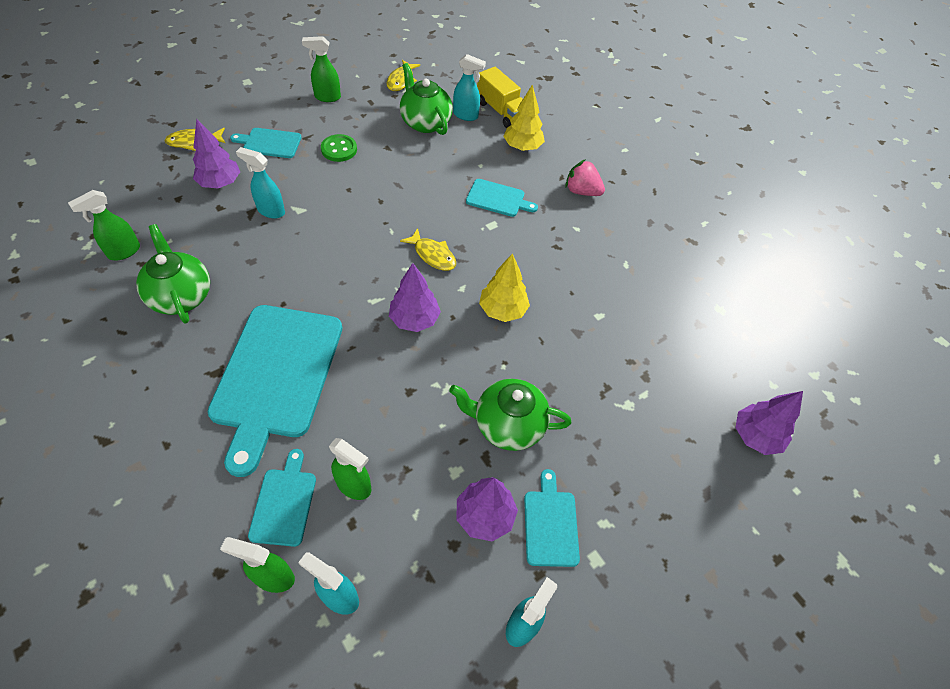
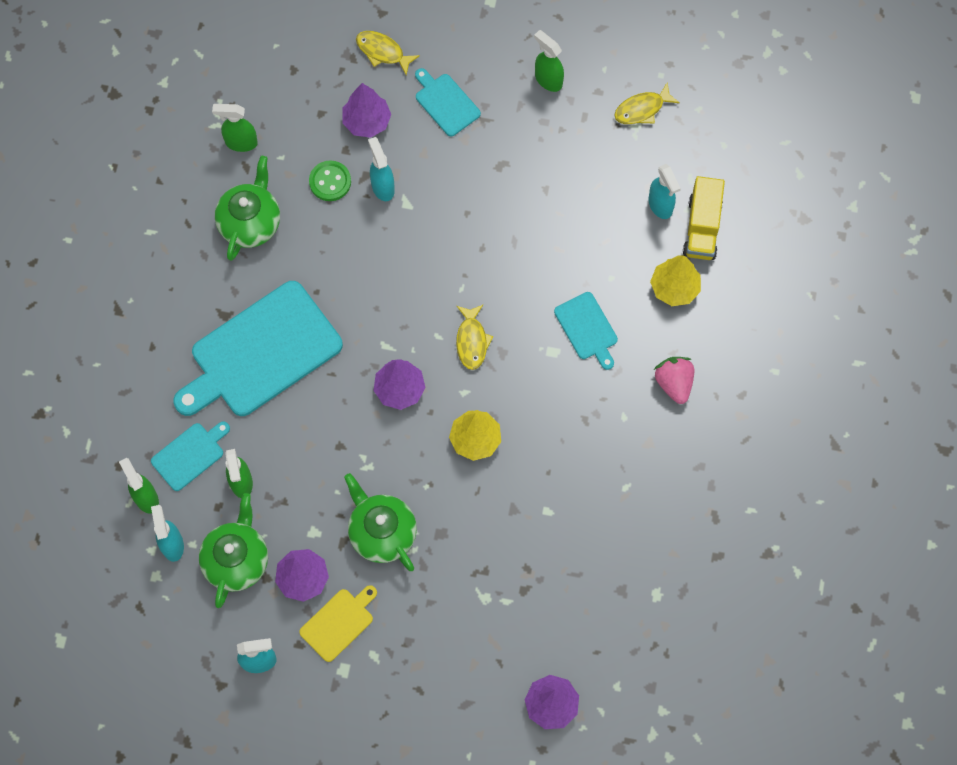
camera: 50 degrees right, 15 degrees up
(339, 149) = (500, 158): green button -> green button (330, 182)
(425, 122) = (611, 184): green teapot -> green teapot (237, 560)
(550, 524) = (339, 622): turquoise cutting board -> yellow cutting board

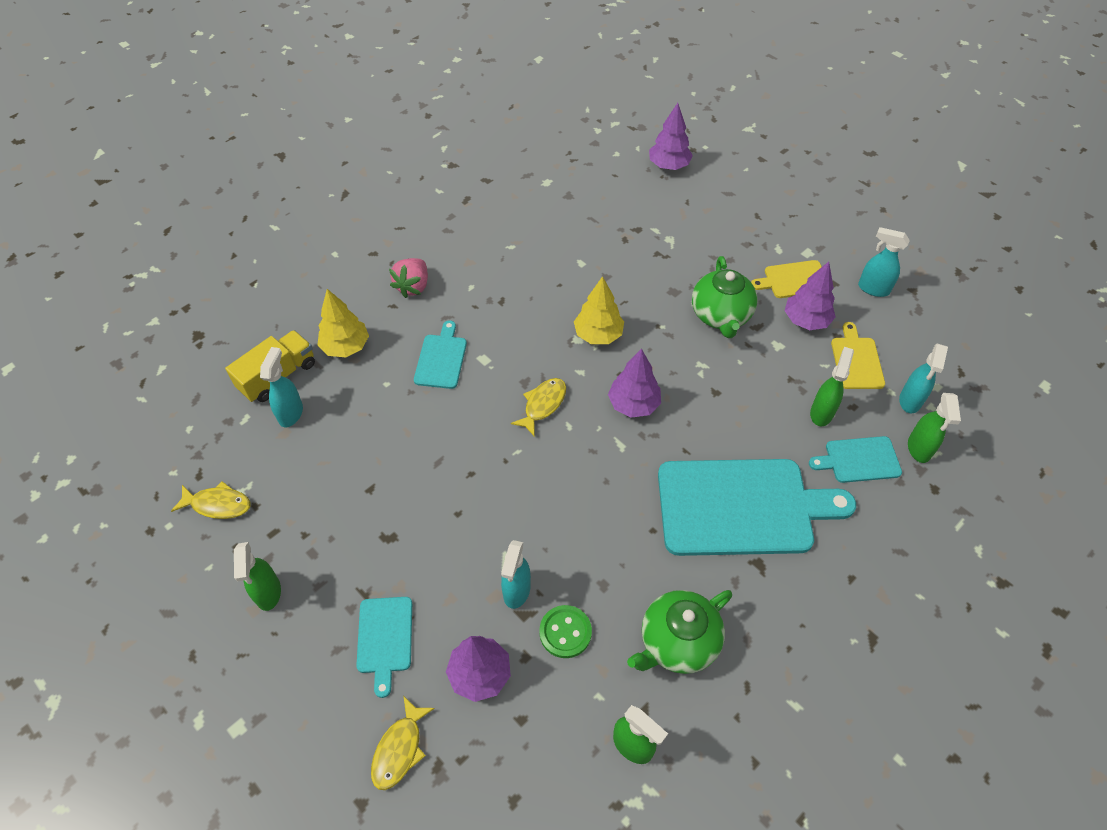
camera: 145 degrees left, 15 degrees down
(237, 560) = (856, 360): green teapot -> yellow cutting board
(382, 52) = (399, 749): yellow fish -> yellow fish turned 45 degrees clockwise

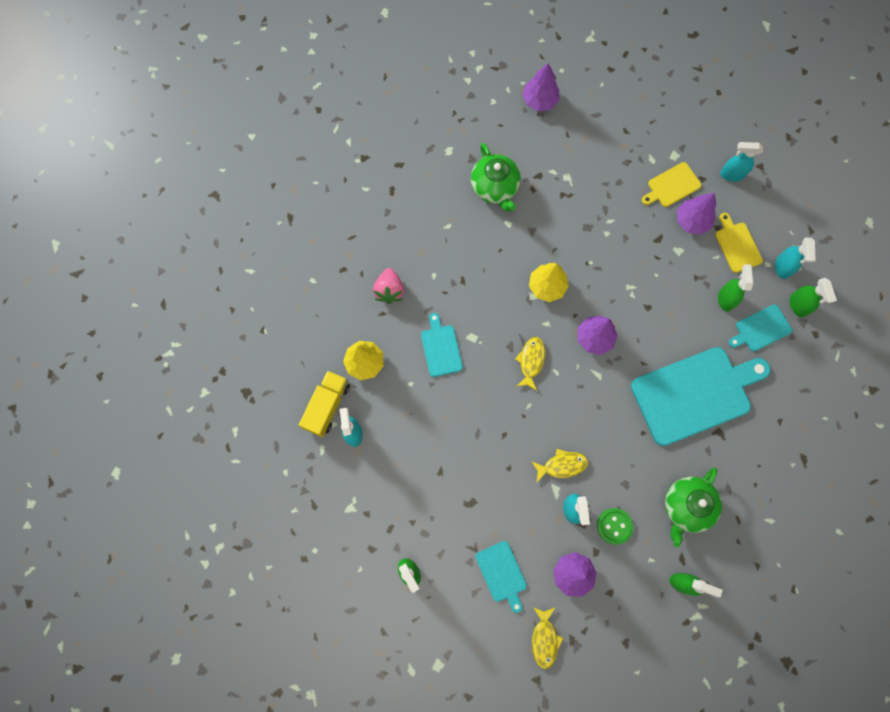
camera: 20 degrees left, 20 degrees up
(218, 504) = (340, 522): yellow fish -> yellow fish (562, 465)
(720, 316) = (629, 238): green teapot -> green teapot (495, 188)

